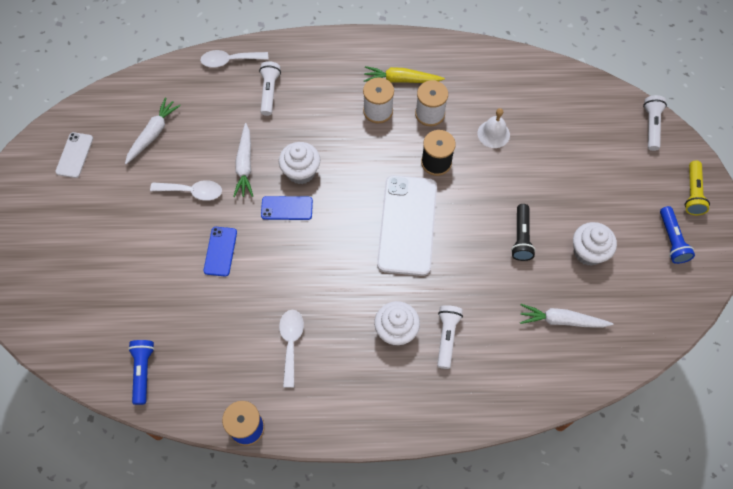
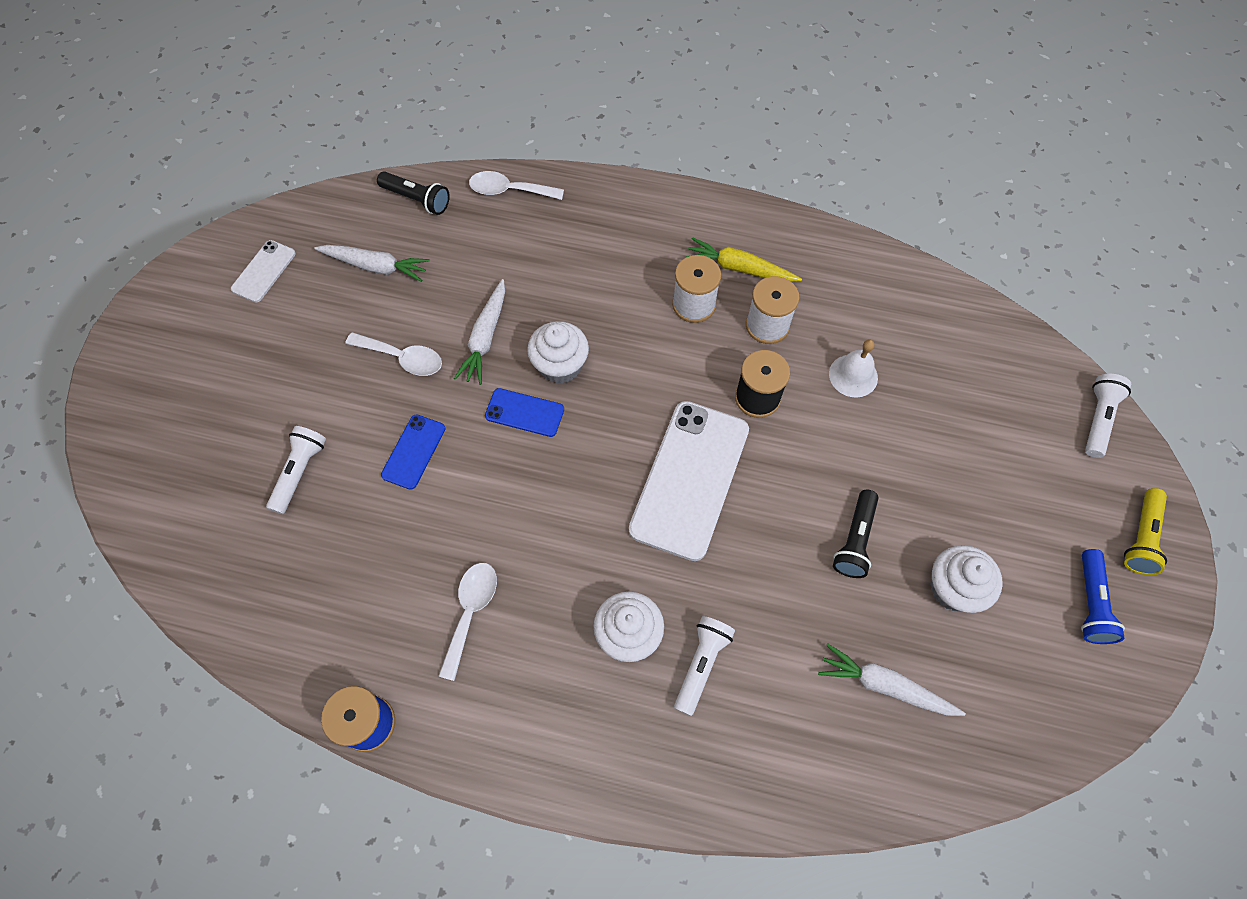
camera: 15 degrees right, 0 degrees up
(143, 372) = (252, 599): blue flashlight -> none
(153, 134) = (376, 266): white carrot -> white carrot turned 60 degrees clockwise
(166, 81) = (417, 199): none -> black flashlight
(269, 92) = (550, 245): white flashlight -> white flashlight (299, 472)

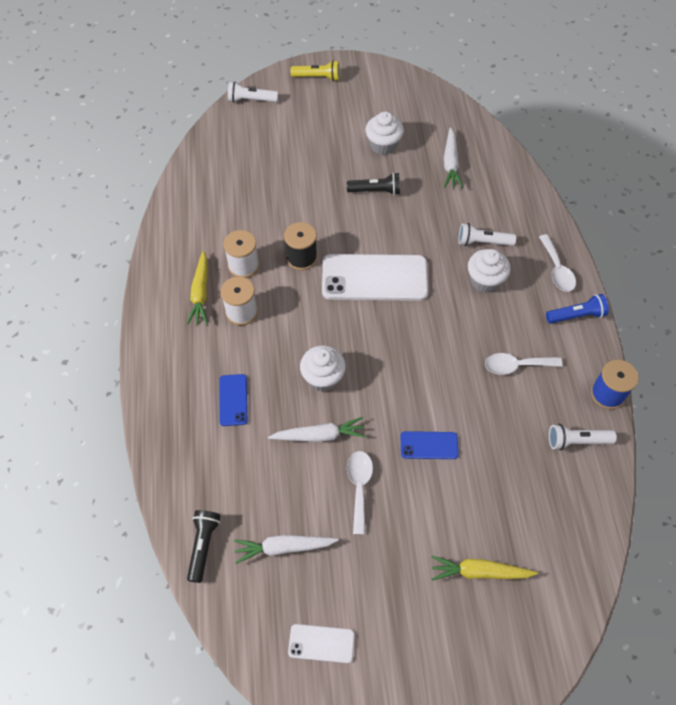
camera: 110 degrees left, 5 degrees down
(241, 445) = (479, 572): none -> yellow carrot
(299, 472) = (479, 516): white flashlight -> white flashlight (577, 441)
(376, 266) = (283, 547): white carrot -> white carrot turned 90 degrees counterclockwise
(509, 190) = (172, 473): white spoon -> white spoon (557, 269)
(524, 412) = (369, 386): blue phone -> blue phone (233, 400)
(853, 375) = (265, 213): white bell -> none
(1090, 603) = (364, 92): blue flashlight -> blue flashlight (576, 315)

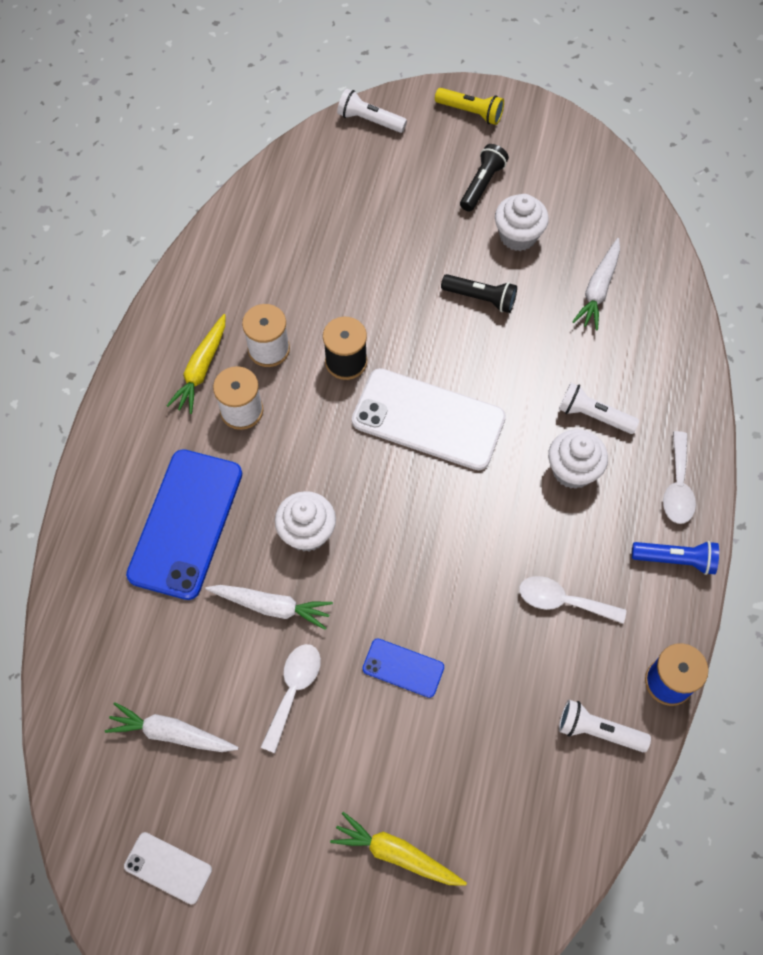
camera: 20 degrees right, 5 degrees up
(203, 546) = (78, 696): black flashlight -> black flashlight (482, 184)
(233, 400) = (186, 523): blue phone -> blue phone, size x2.07

